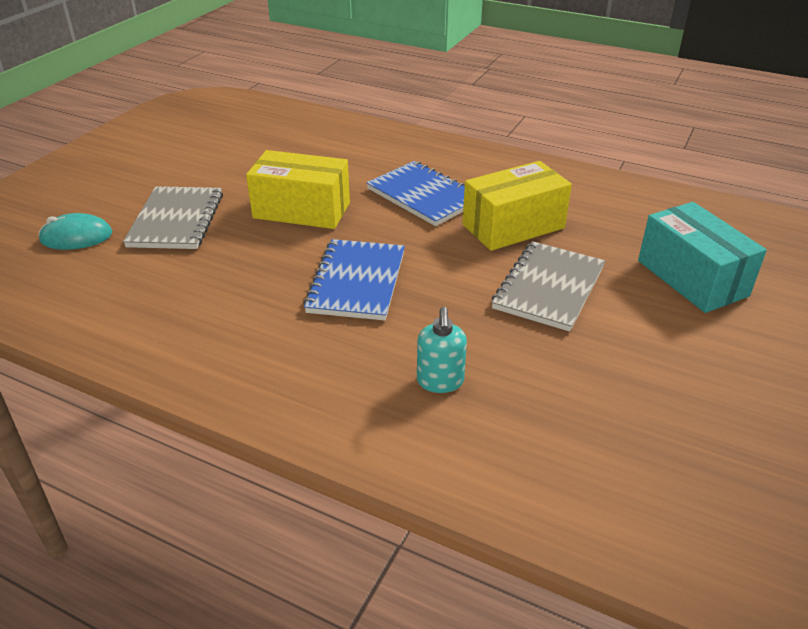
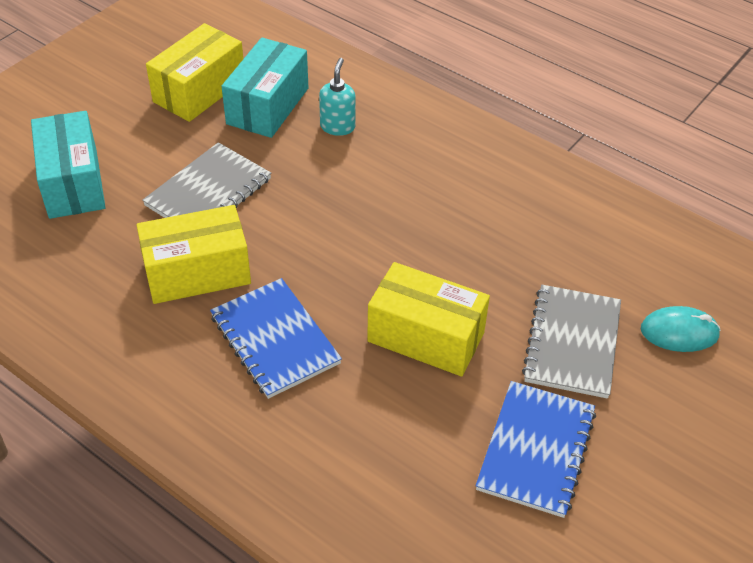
camera: 170 degrees left, 10 degrees up
(357, 282) = (381, 225): blue notebook -> blue notebook (536, 450)
(545, 397) = (268, 106): none -> turquoise box
(650, 406) = (199, 91): none -> yellow box

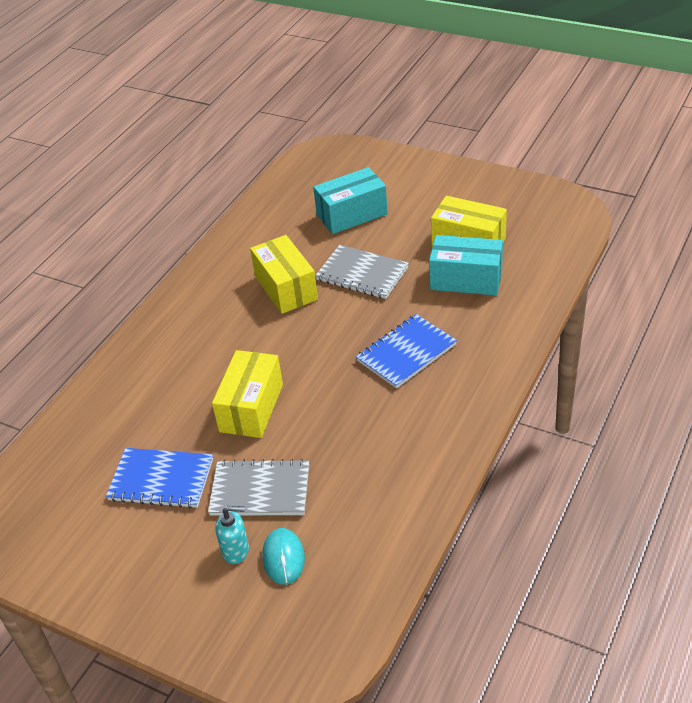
camera: 85 degrees right, 5 degrees down
(275, 340) = (236, 336): blue notebook -> blue notebook (406, 353)
(338, 127) = (457, 321): turquoise soap dispenser -> turquoise soap dispenser (236, 551)

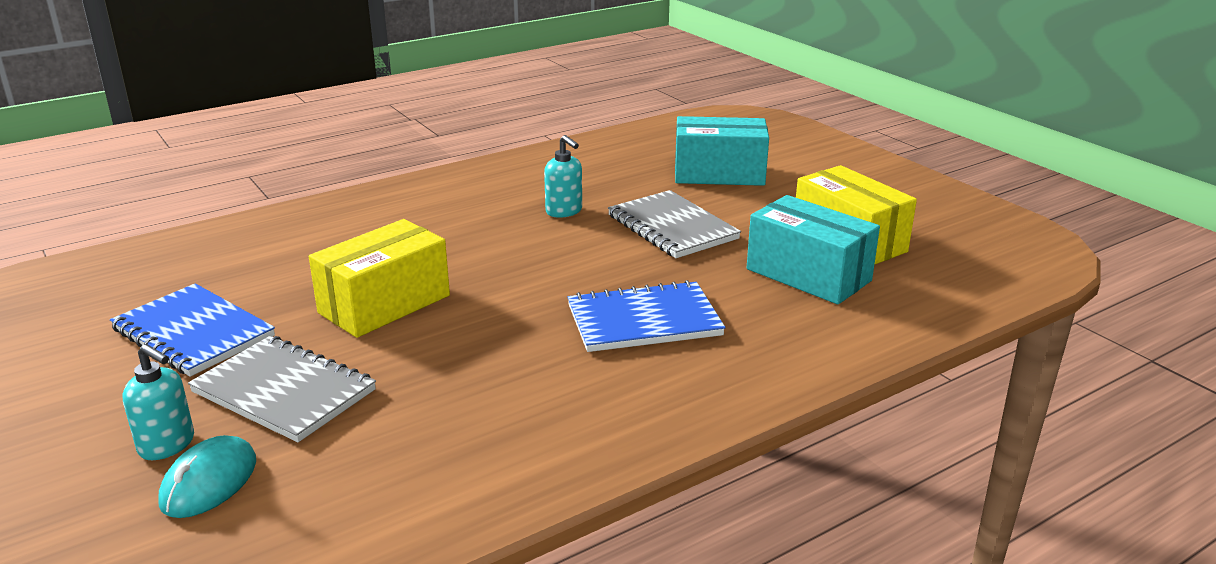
camera: 25 degrees right, 15 degrees down
(286, 288) = (564, 211): yellow box -> turquoise soap dispenser

